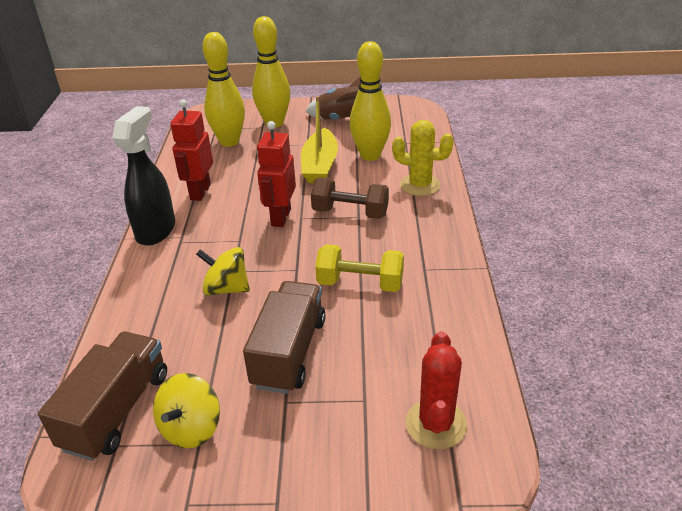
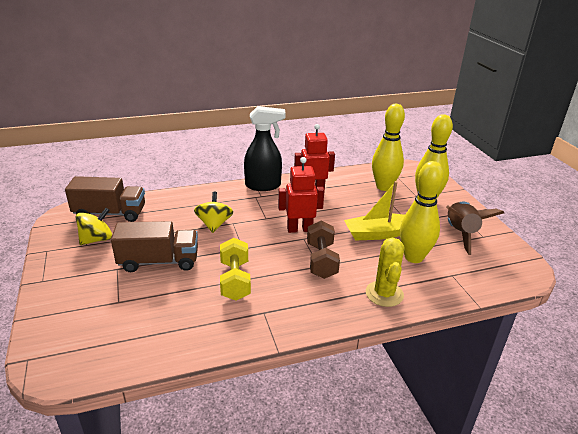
camera: 70 degrees right, 5 degrees down
(191, 428) = (97, 239): yellow spinning top -> yellow spinning top turned 135 degrees clockwise
(436, 424) = (96, 339): red cactus -> none

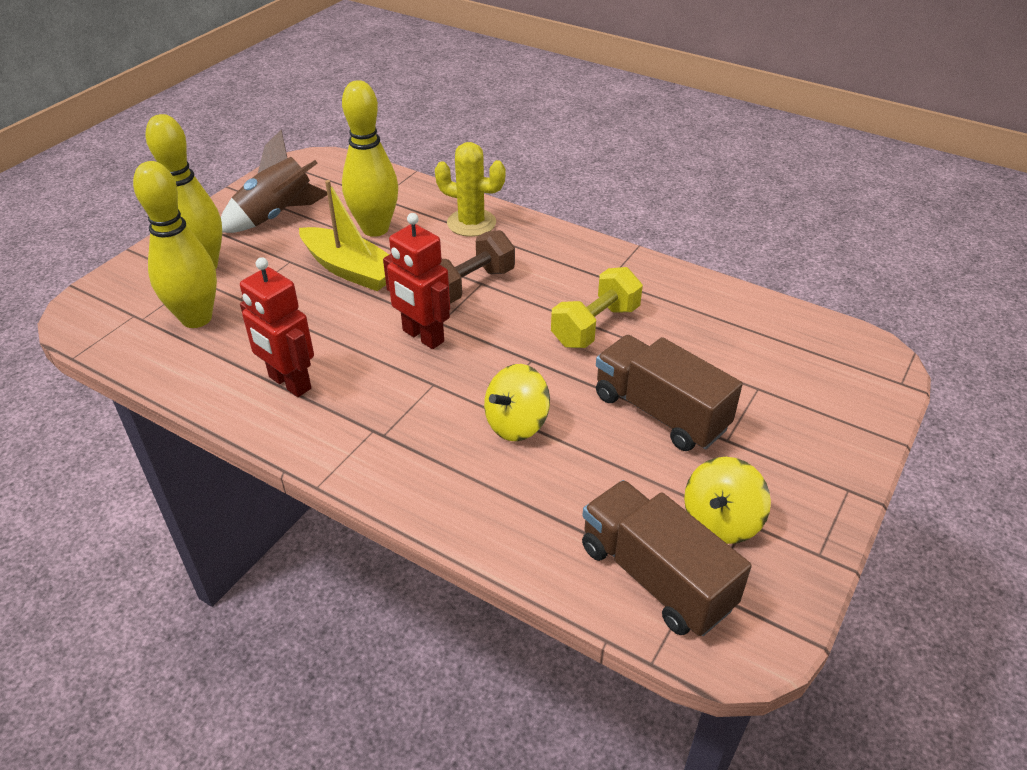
camera: 130 degrees left, 10 degrees up
(97, 239) = (721, 521): yellow spinning top -> yellow spinning top turned 60 degrees counterclockwise
(263, 186) = (334, 449): black spray bottle -> none
(384, 294) = (471, 223): yellow cactus -> yellow cactus turned 60 degrees clockwise

